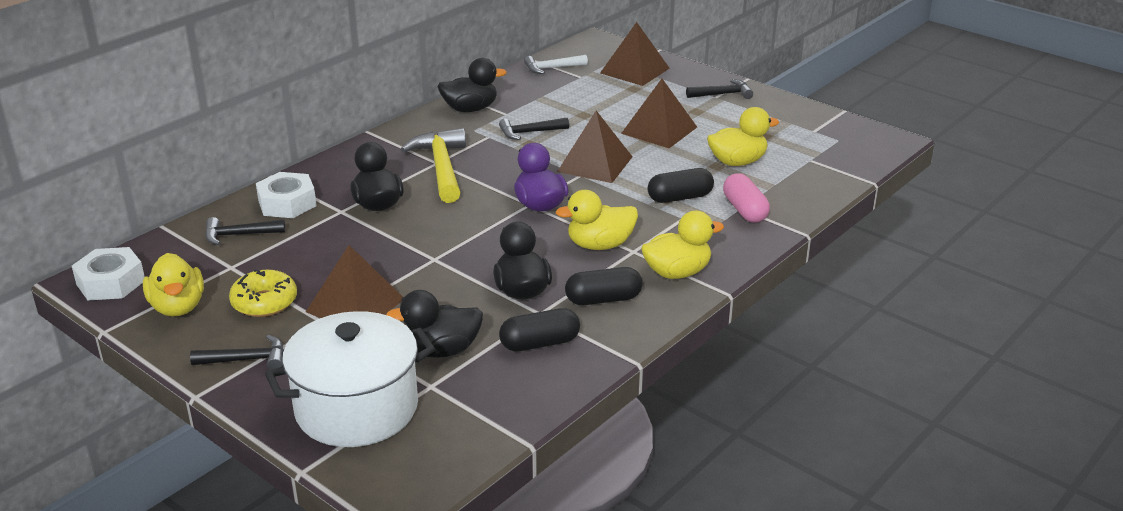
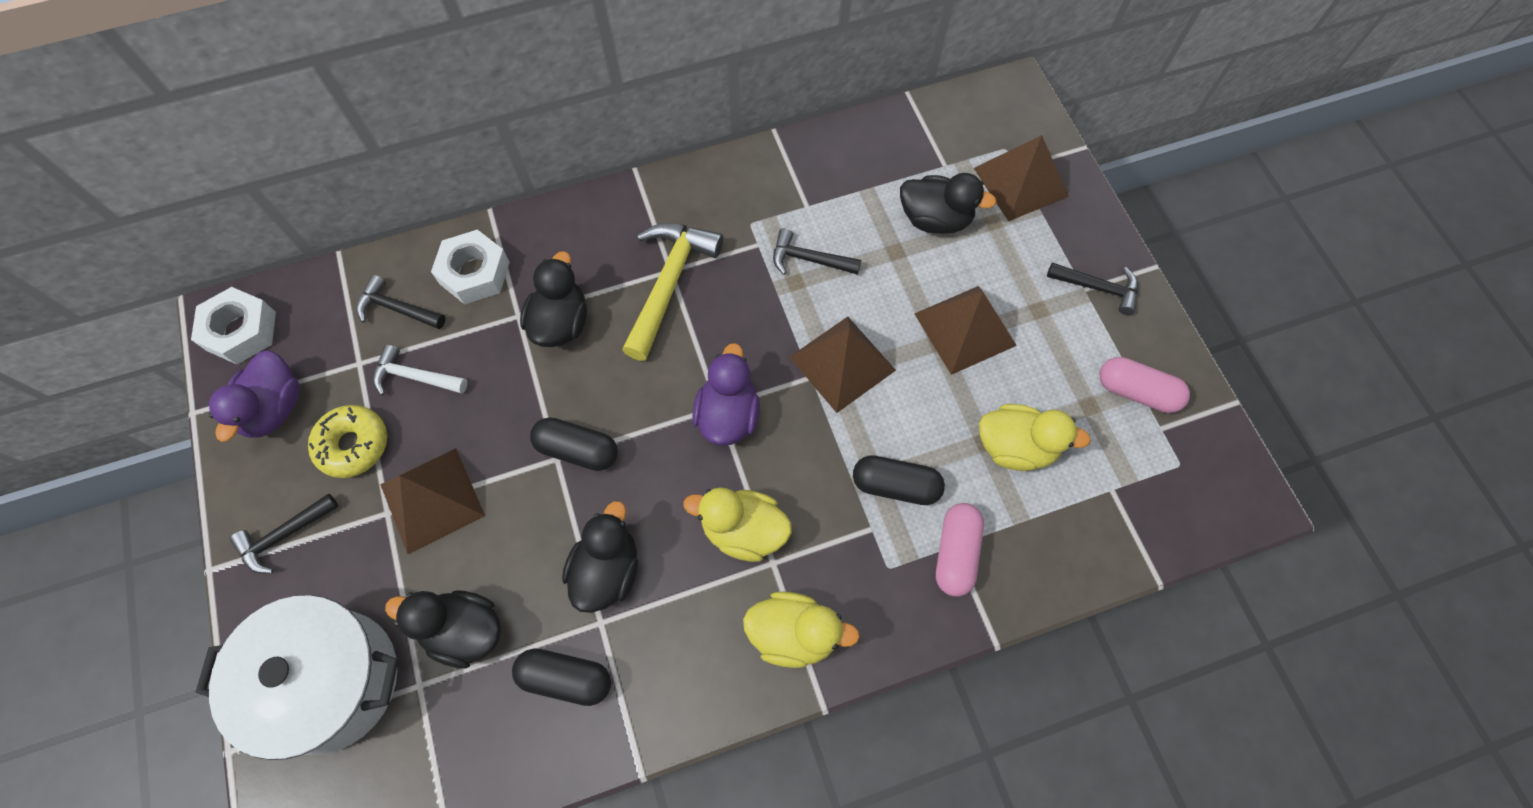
camera: 30 degrees right, 35 degrees up
(178, 307) = (274, 408): yellow duck -> purple duck
(247, 360) = (283, 536): black hammer -> black hammer turned 120 degrees clockwise
(470, 109) = (772, 177): black duck -> black duck (935, 219)
(552, 68) = (921, 131): white hammer -> white hammer (415, 377)
(603, 299) = (681, 637): black capsule -> black capsule (577, 450)
(785, 123) = (1136, 392): none -> pink capsule

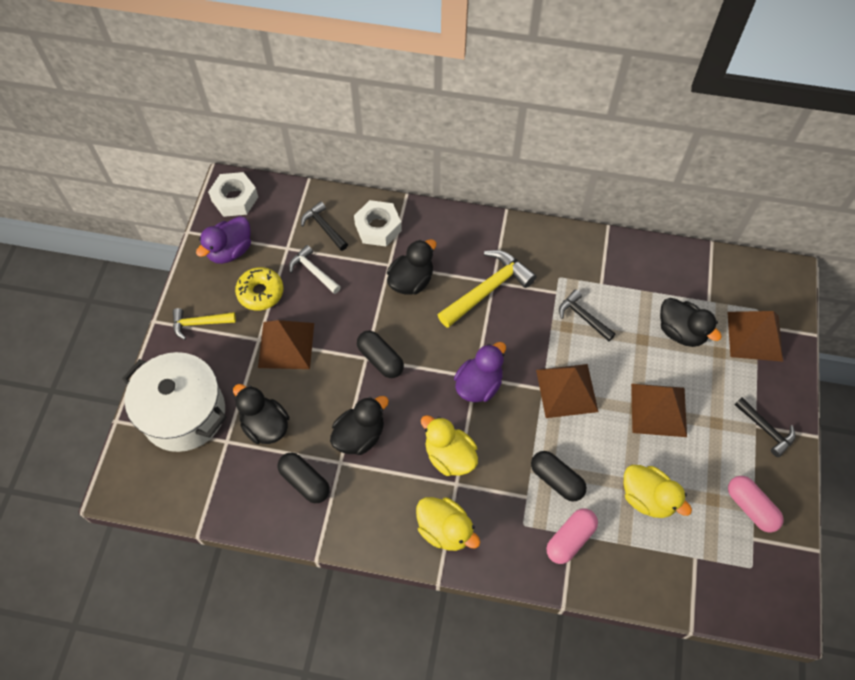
camera: 30 degrees right, 5 degrees down
(283, 536) = (199, 323): black hammer -> yellow hammer

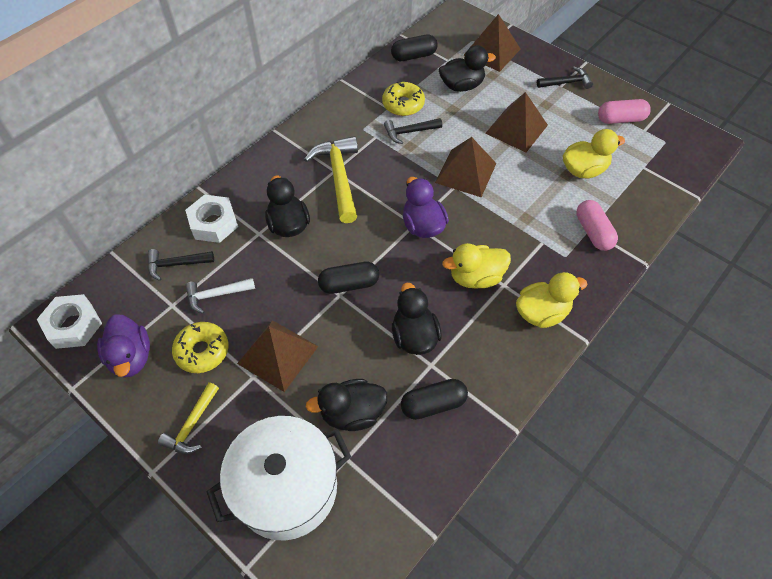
camera: 60 degrees left, 5 degrees down
(556, 480) = (538, 216): black capsule -> black capsule (413, 56)
(615, 293) = (403, 104): none -> yellow donut

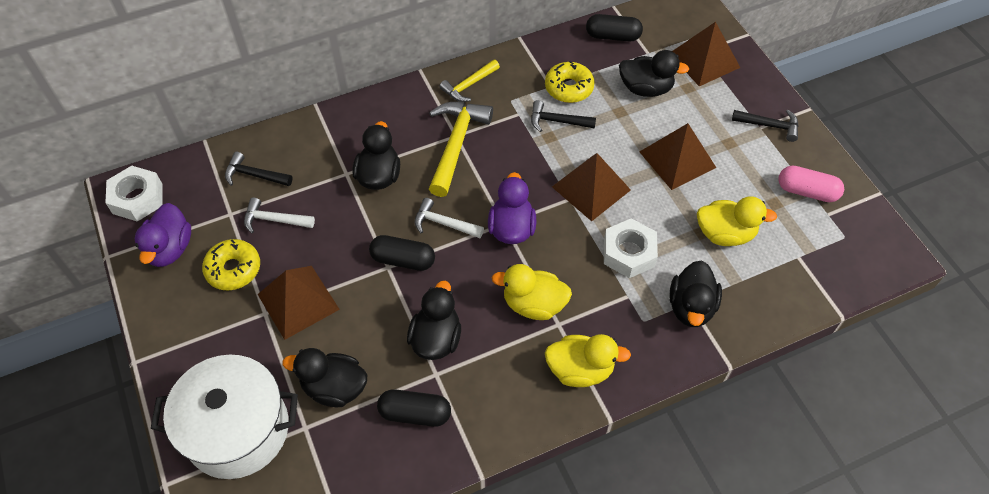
camera: 25 degrees right, 0 degrees up
(192, 425) = (188, 335): yellow hammer -> yellow hammer (468, 85)
(214, 223) = (310, 147): white nut -> white nut (629, 253)
(365, 242) = (443, 223): none -> white hammer
(593, 232) = (691, 307): pink capsule -> black duck

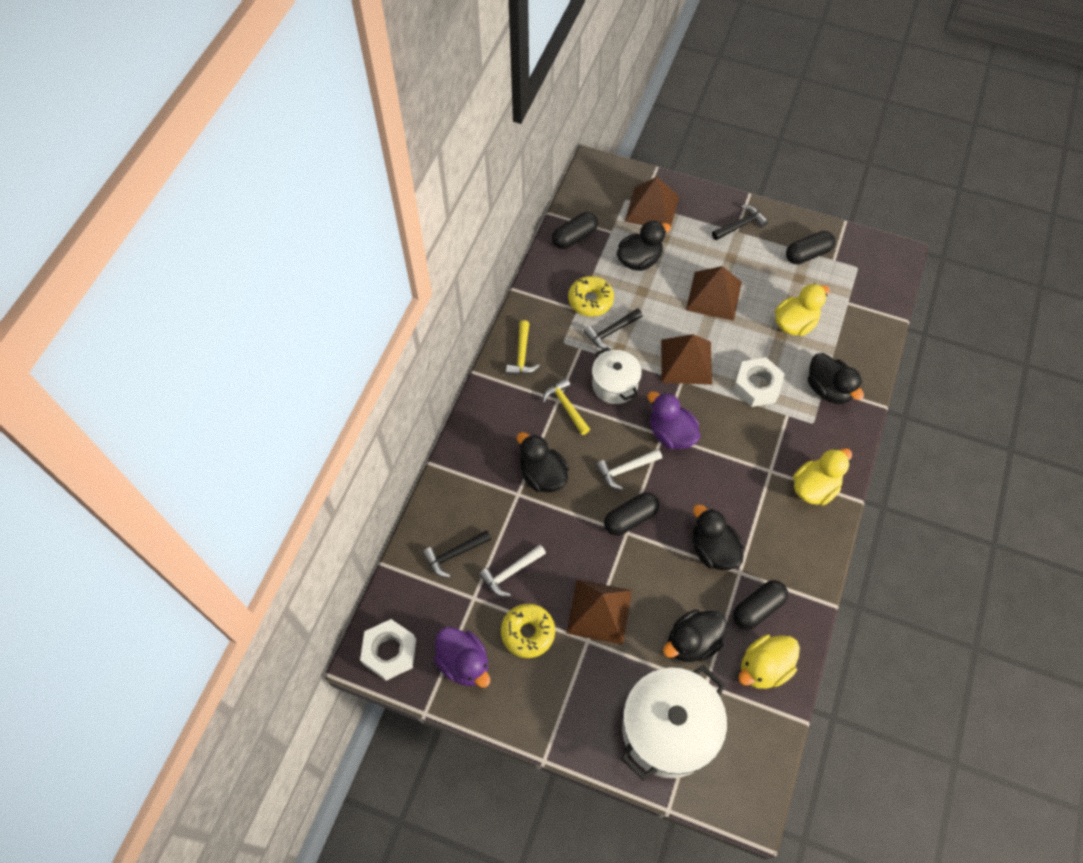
camera: 45 degrees left, 5 degrees up
(456, 144) = (566, 406): yellow hammer -> yellow hammer, size x0.59
(512, 159) = (614, 385): none -> white pot
(533, 304) = (742, 472): yellow duck -> yellow duck (764, 667)
(807, 191) = (807, 254): pink capsule -> black capsule

